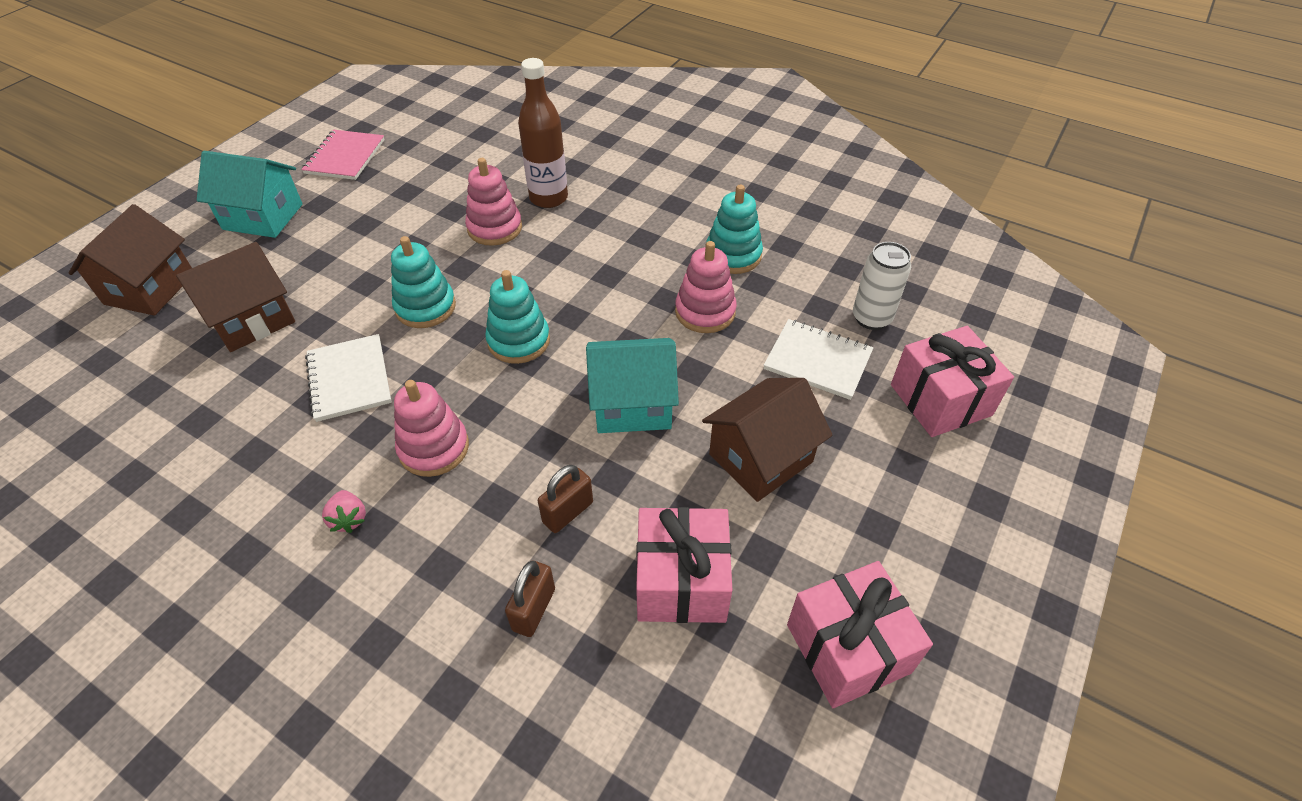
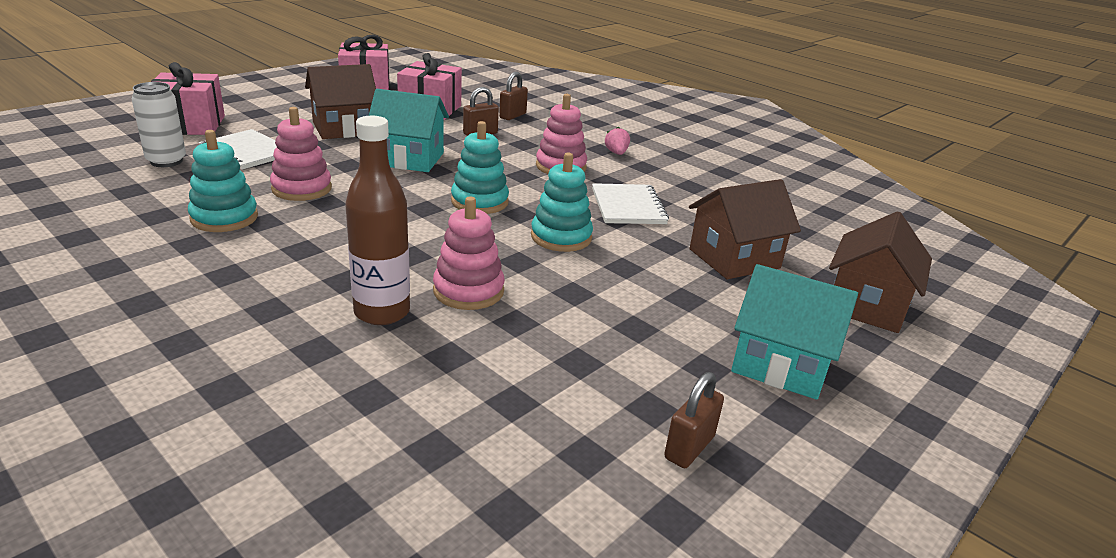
camera: 170 degrees left, 20 degrees down
(345, 157) = (689, 447): pink notebook -> brown padlock

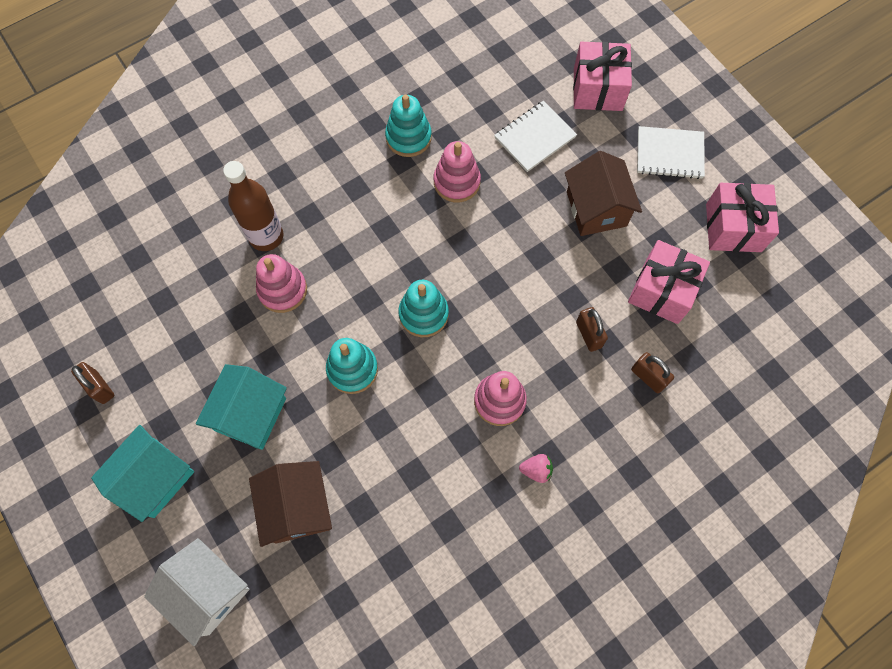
camera: 105 degrees right, 40 degrees up
(166, 161) = (513, 87): white can -> none
(409, 159) = (519, 263): turquoise house -> turquoise house (251, 414)
(628, 206) = (405, 443): white notebook -> white notebook (669, 154)
(867, 305) = (208, 591): brown house -> white house

